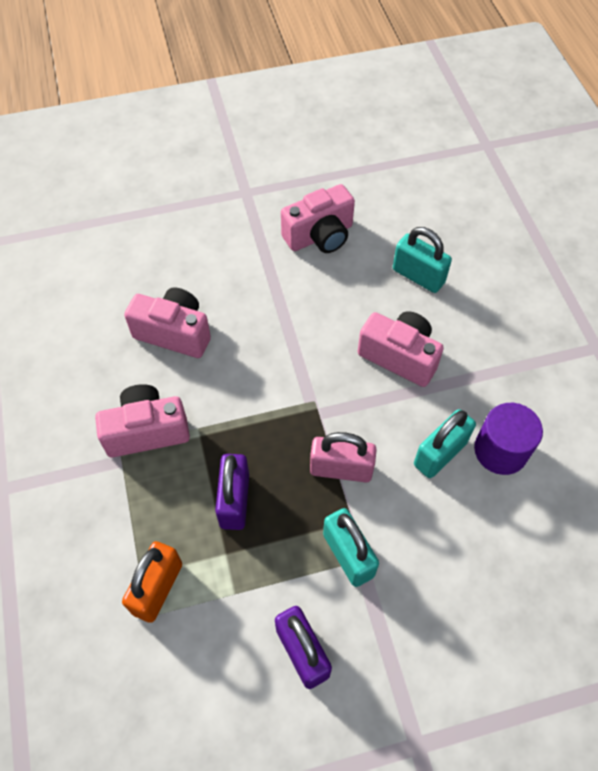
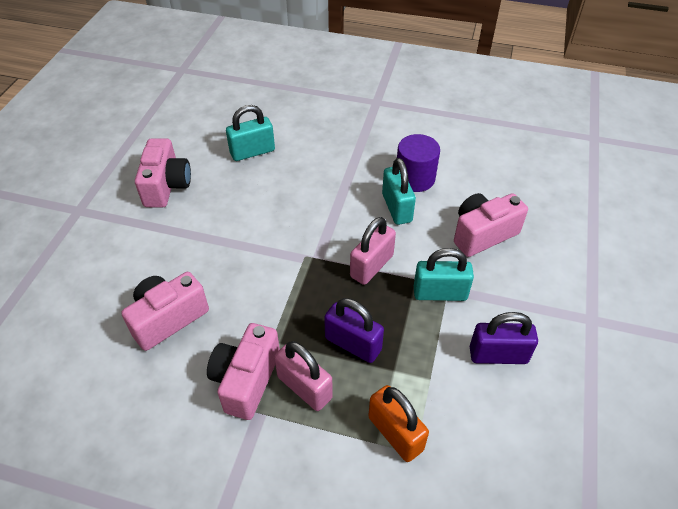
camera: 60 degrees left, 10 degrees down
(165, 483) = (304, 387): none -> pink padlock
(399, 356) = (307, 192): pink camera -> pink camera (482, 234)

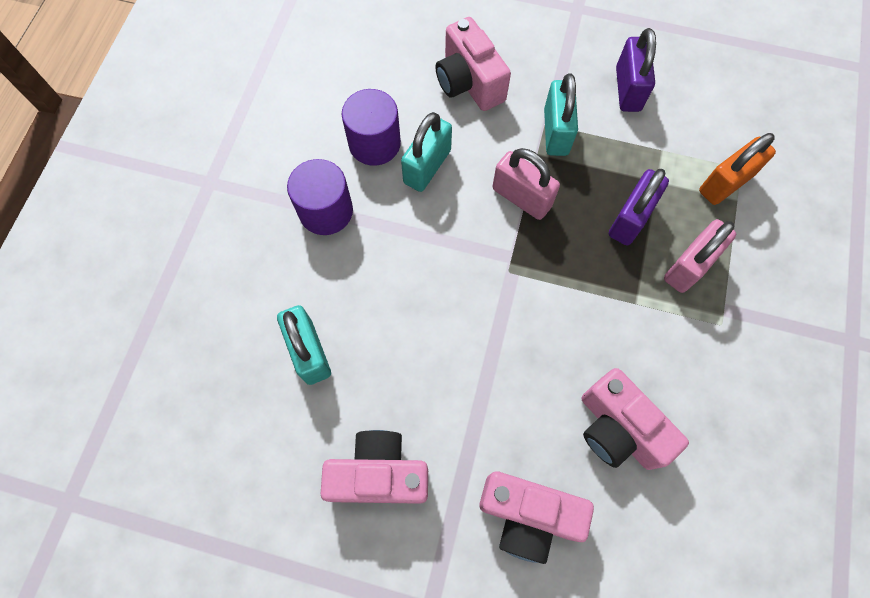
camera: 90 degrees left, 20 degrees up
(246, 380) = (689, 326): pink camera -> pink camera (527, 515)
(356, 155) = (326, 211): none -> purple cylinder
(396, 208) = (427, 167): turquoise padlock -> turquoise padlock turned 45 degrees counterclockwise

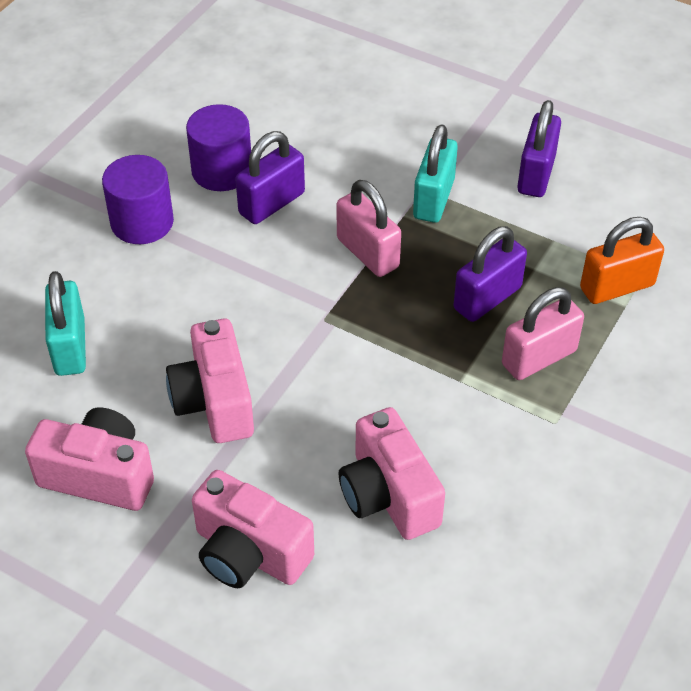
camera: 15 degrees right, 20 degrees down
(427, 167) = (272, 203): turquoise padlock -> purple padlock
(469, 82) = (352, 134): pink camera -> pink camera (214, 401)

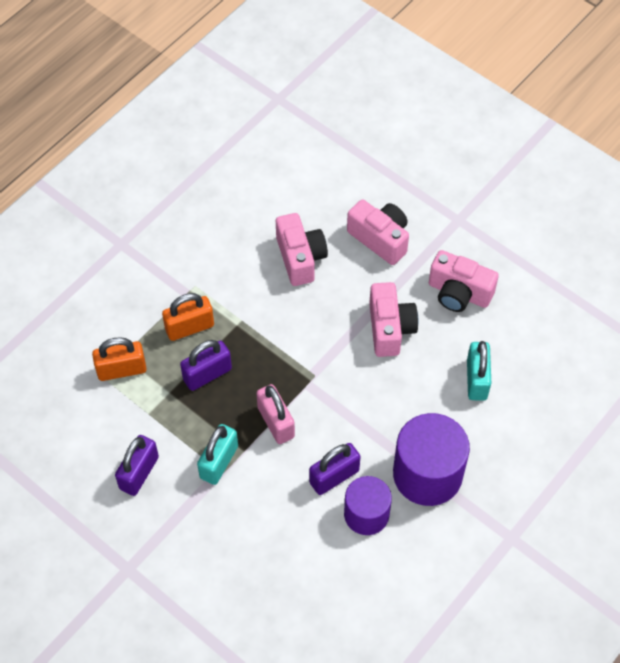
camera: 170 degrees left, 10 degrees up
(142, 222) = (427, 474): purple cylinder -> purple cylinder, size x1.56
(539, 357) = (189, 327): pink padlock -> orange padlock

